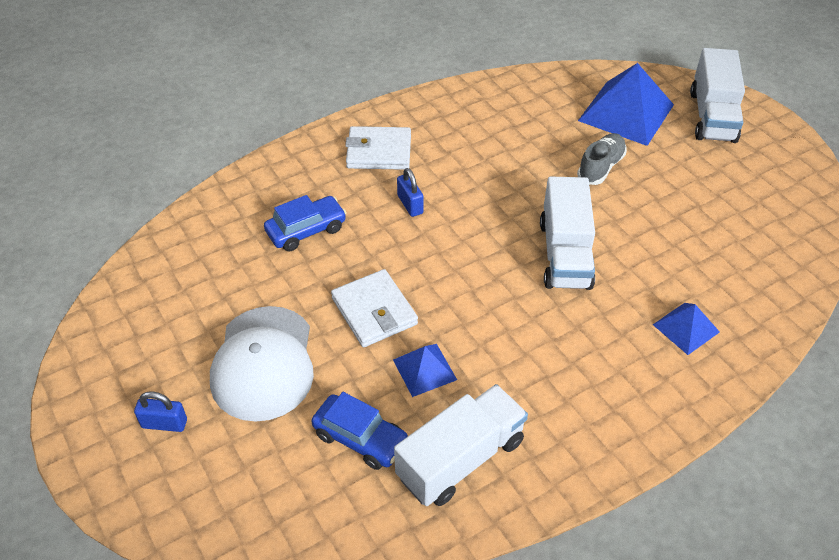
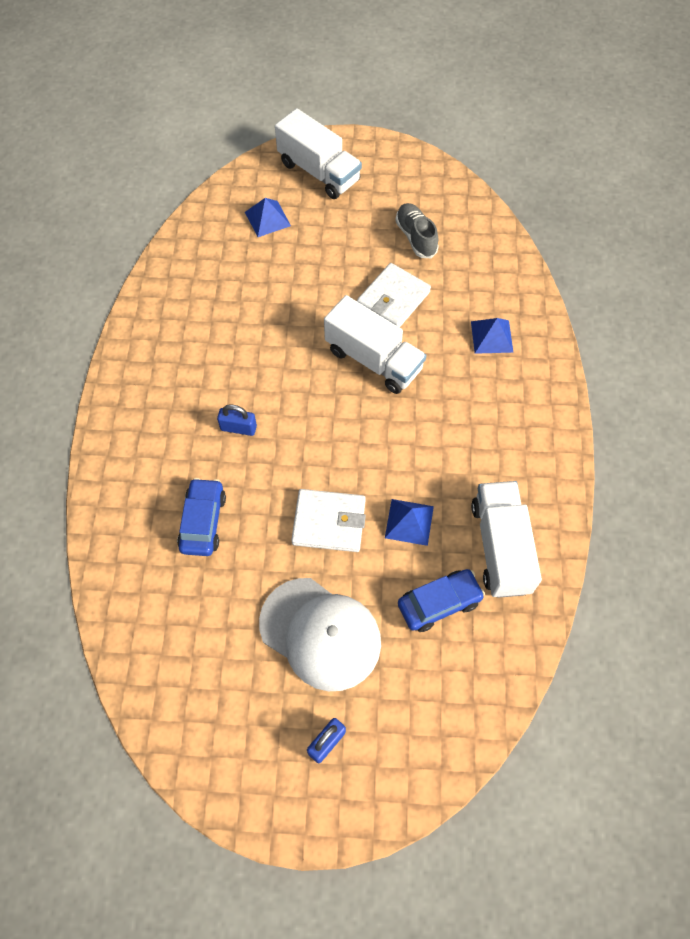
camera: 55 degrees left, 15 degrees up
(379, 152) = (158, 413): white wallet -> white wallet (393, 299)
(600, 167) = (309, 276): grey shoe -> grey shoe (416, 237)
(626, 112) = (267, 219): blue pyramid -> blue pyramid, size x0.52

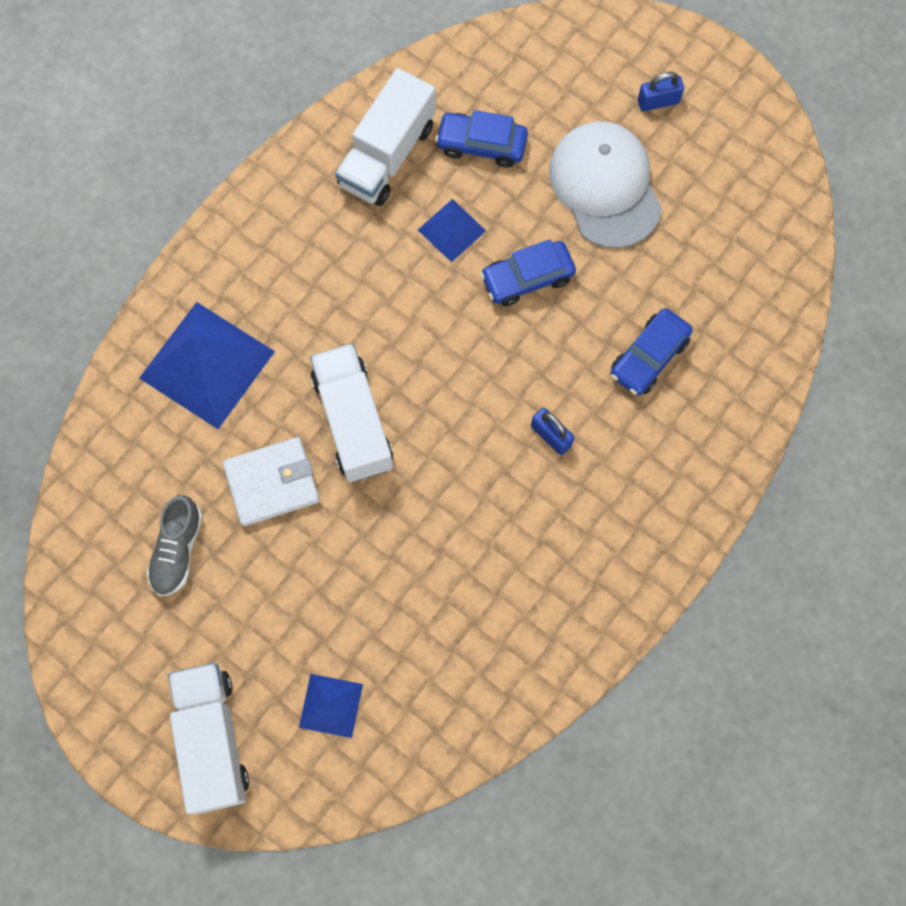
camera: 145 degrees left, 10 degrees up
(329, 522) = (527, 278): white wallet -> blue car
(492, 336) = (207, 364): blue pyramid -> blue pyramid, size x1.93

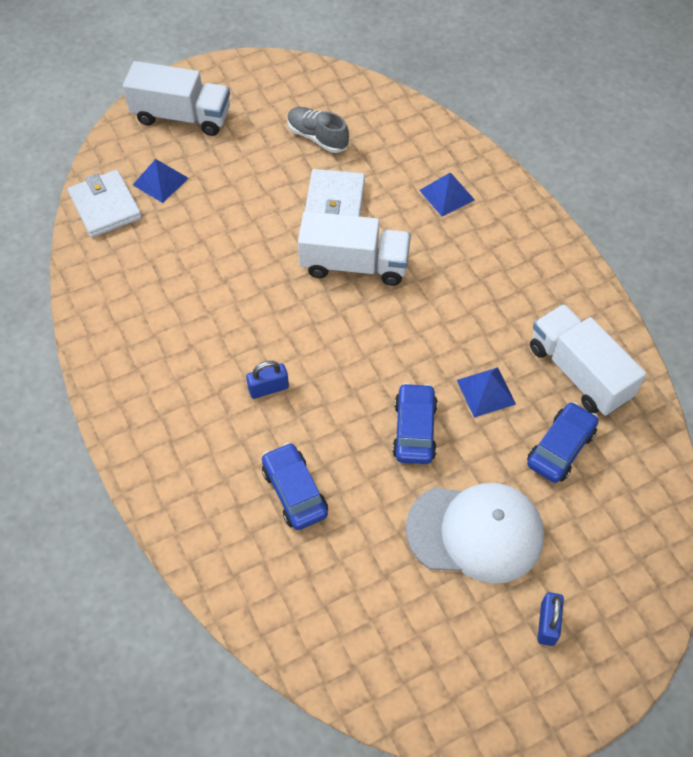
camera: 115 degrees right, 15 degrees down
(207, 364) = (447, 195): blue pyramid -> blue pyramid, size x0.52
(399, 750) = (105, 206): none -> white wallet

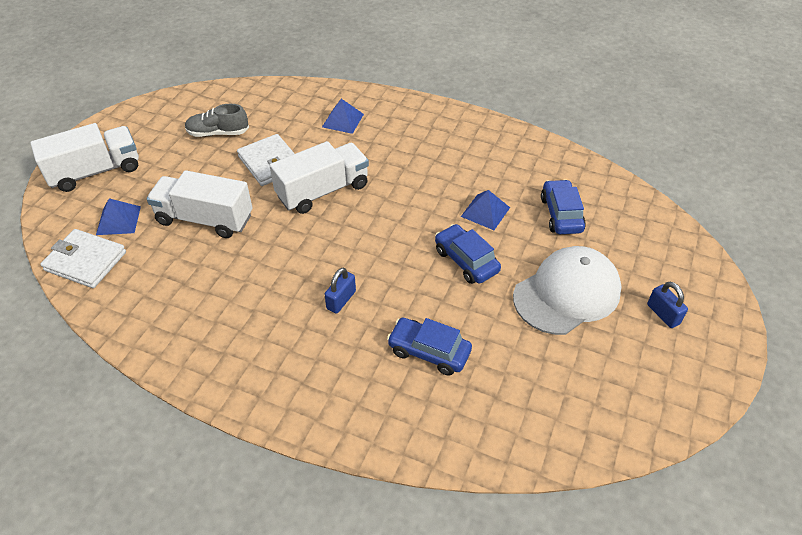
camera: 40 degrees left, 10 degrees down
(579, 372) = (526, 169): white truck -> white truck (205, 219)

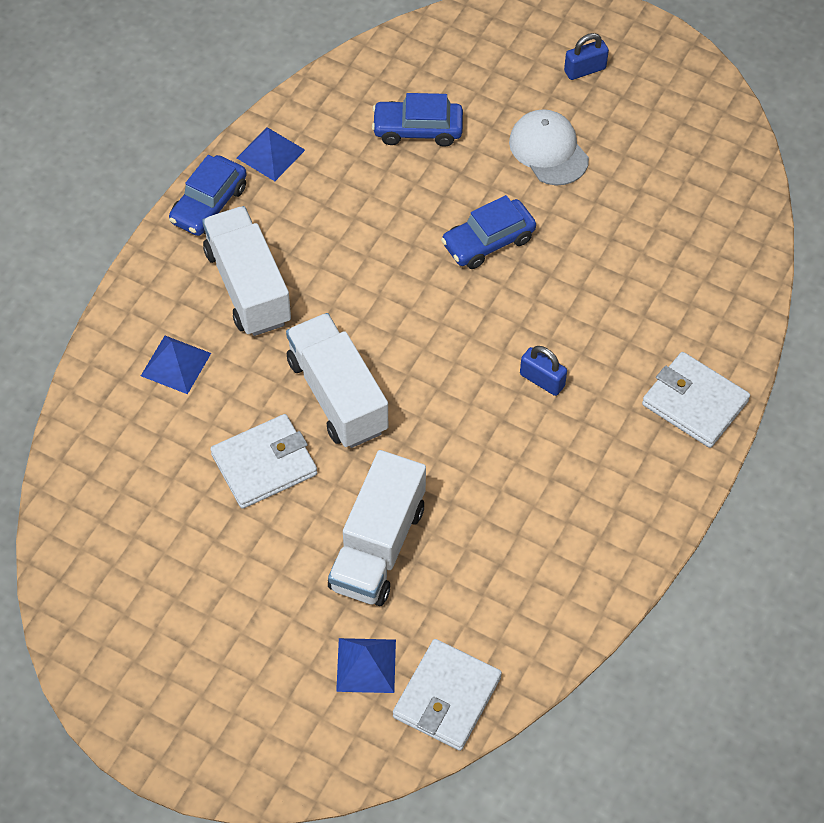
camera: 85 degrees left, 10 degrees up
(95, 171) = (247, 717): white truck -> white truck (248, 286)
(218, 133) = (177, 542): grey shoe -> none
(324, 406) = (694, 403): none -> white wallet
(429, 352) = (625, 295): blue car -> blue car (209, 204)
(485, 212) = (403, 209): blue pyramid -> blue pyramid (270, 153)
(567, 293) = (548, 150): white cap -> white cap, size x0.66

